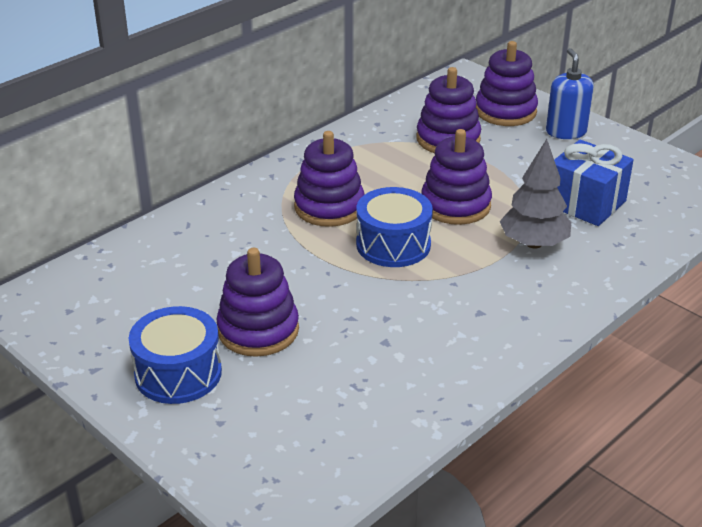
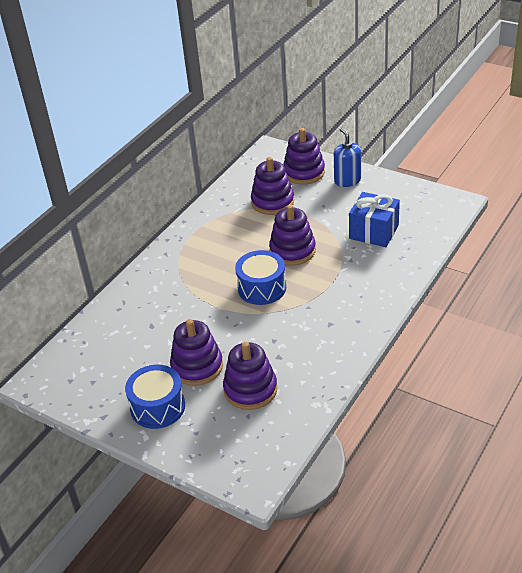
camera: 10 degrees left, 5 degrees up
(329, 207) = (211, 269): purple stacking toy -> purple stacking toy (250, 389)
(533, 243) = (349, 268): grey tree -> none

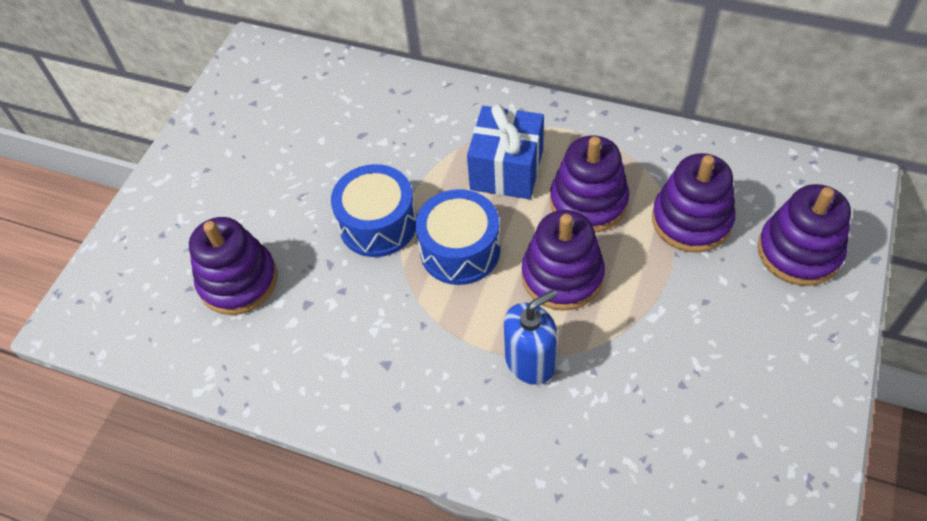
camera: 80 degrees right, 15 degrees up
(158, 407) = (208, 181): blue drum -> blue drum (378, 224)
(197, 366) = (283, 206): purple stacking toy -> purple stacking toy (588, 202)
(347, 180) = (799, 329): blue soap dispenser -> blue soap dispenser (530, 361)
(374, 232) = (647, 400): blue gift -> blue gift (507, 170)

